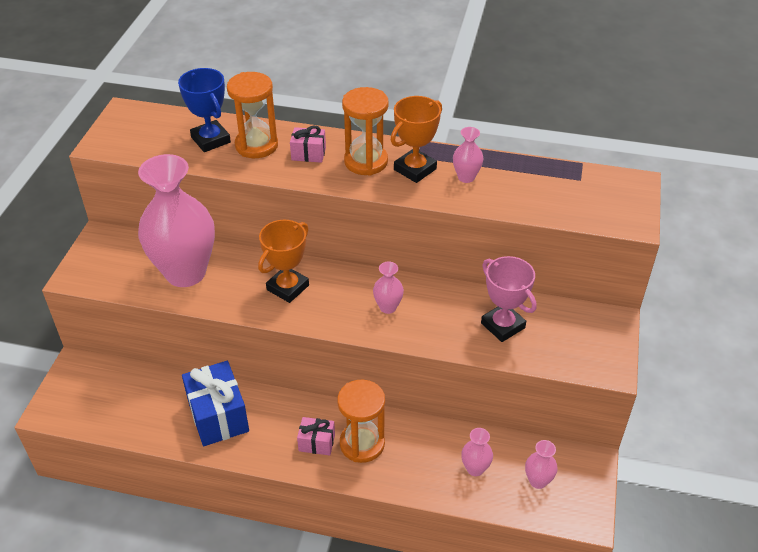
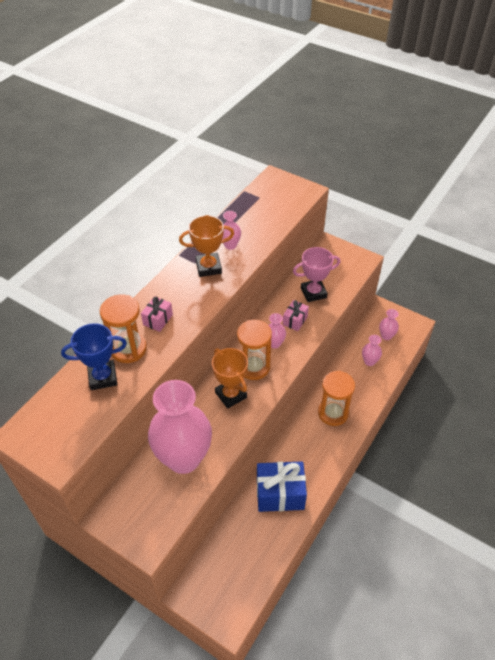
camera: 70 degrees left, 5 degrees up
(316, 443) = (324, 438): pink gift -> pink gift (295, 320)
(366, 162) = (185, 290): orange hourglass -> orange hourglass (253, 367)
(415, 169) = (208, 267): orange trophy -> orange trophy turned 75 degrees counterclockwise

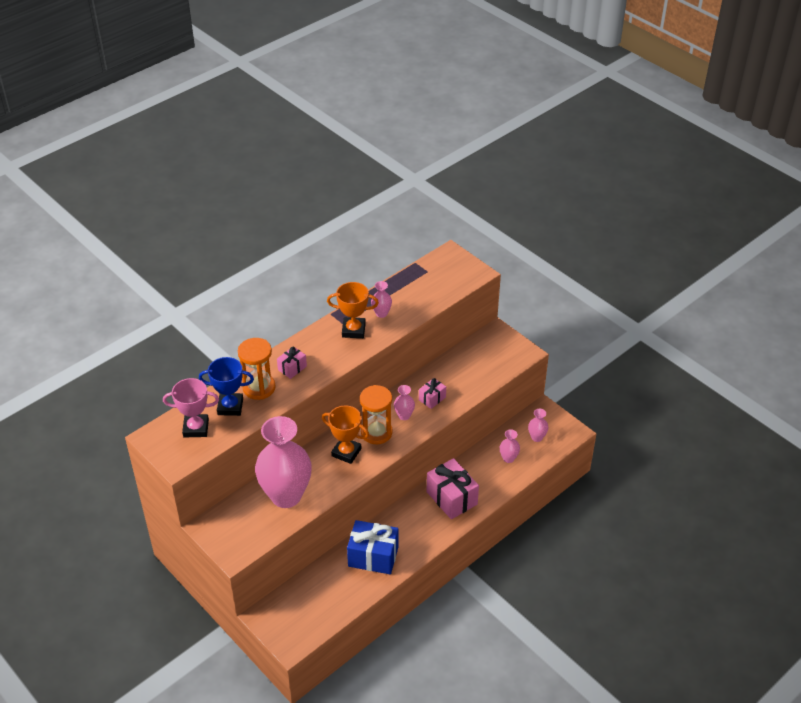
camera: 15 degrees right, 5 degrees down
(231, 395) = (346, 452): orange trophy -> orange trophy turned 45 degrees counterclockwise
(313, 293) = (461, 376): pink trophy -> pink trophy (196, 428)
(333, 413) = (451, 498): orange hourglass -> pink gift

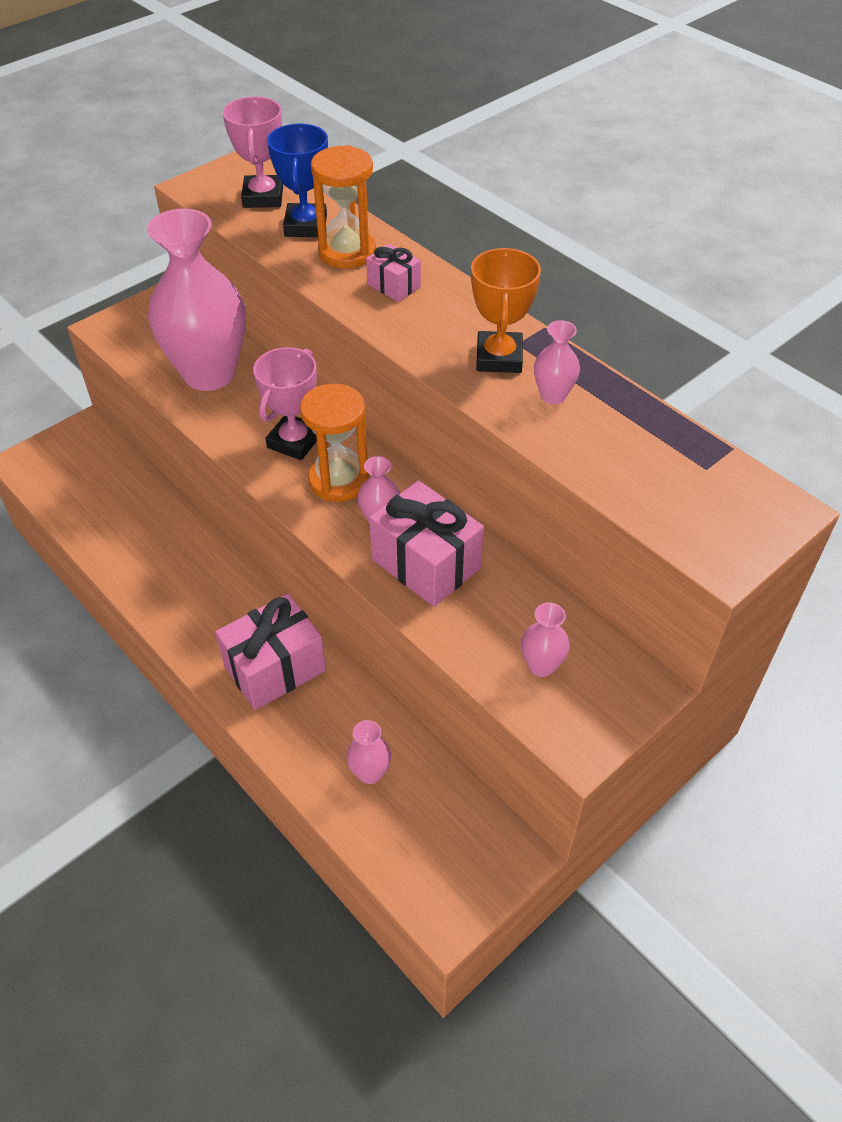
camera: 90 degrees right, 5 degrees up
(346, 452) = (294, 441): orange trophy -> pink trophy
(373, 556) = (163, 553): blue gift -> none
(432, 398) = (426, 563): pink gift -> pink gift, size x1.90
(537, 437) = (429, 834): pink vase -> pink vase (541, 666)

